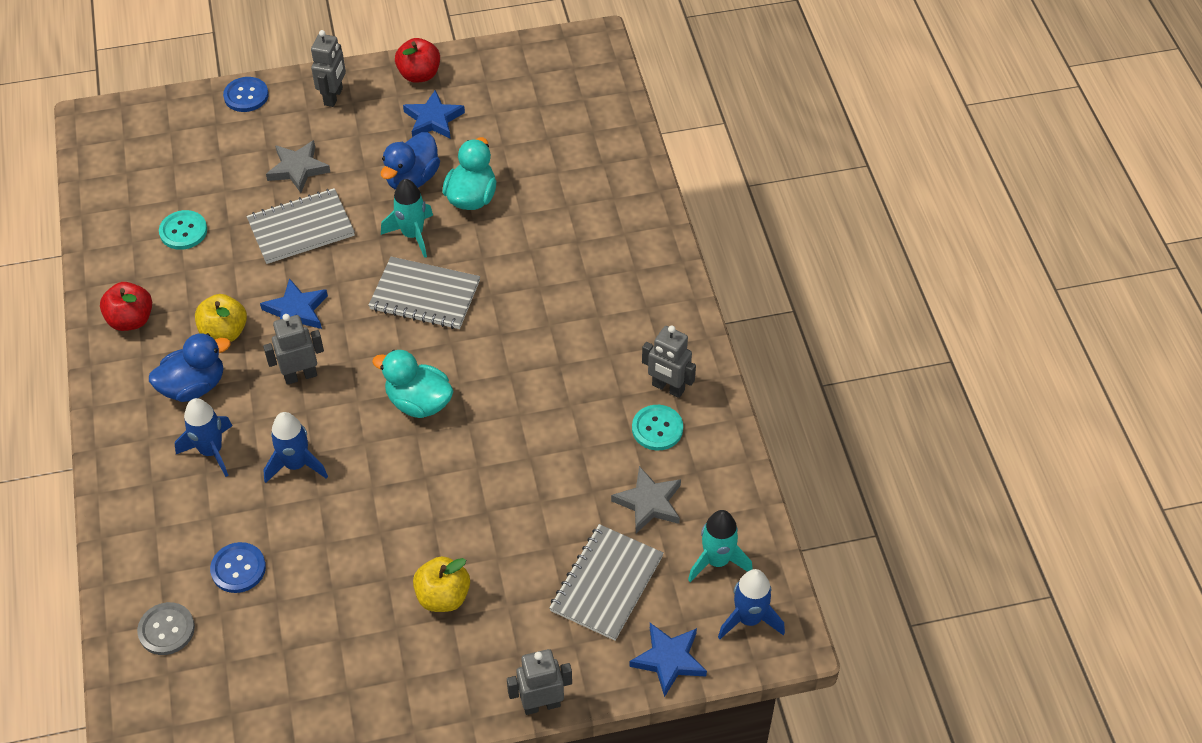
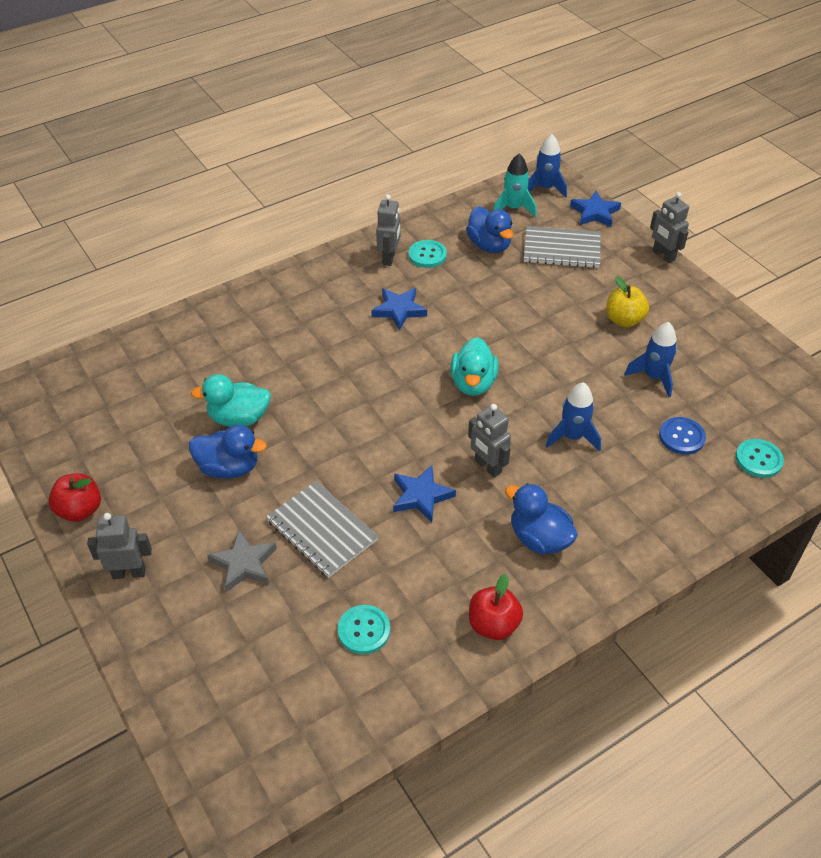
camera: 110 degrees left, 5 degrees down
(166, 630) = (758, 459): grey button -> turquoise button
(211, 451) = (594, 497): blue rocket -> blue rocket (653, 377)
(224, 332) = (470, 540): yellow apple -> none
(246, 96) = (146, 658): blue button -> none
(412, 235) = (299, 444): turquoise rocket -> none
(425, 295) = (363, 414): grey notebook -> none
(433, 119) = (144, 478): blue star -> blue star (399, 310)
(649, 502) = (489, 245): grey star -> blue duck

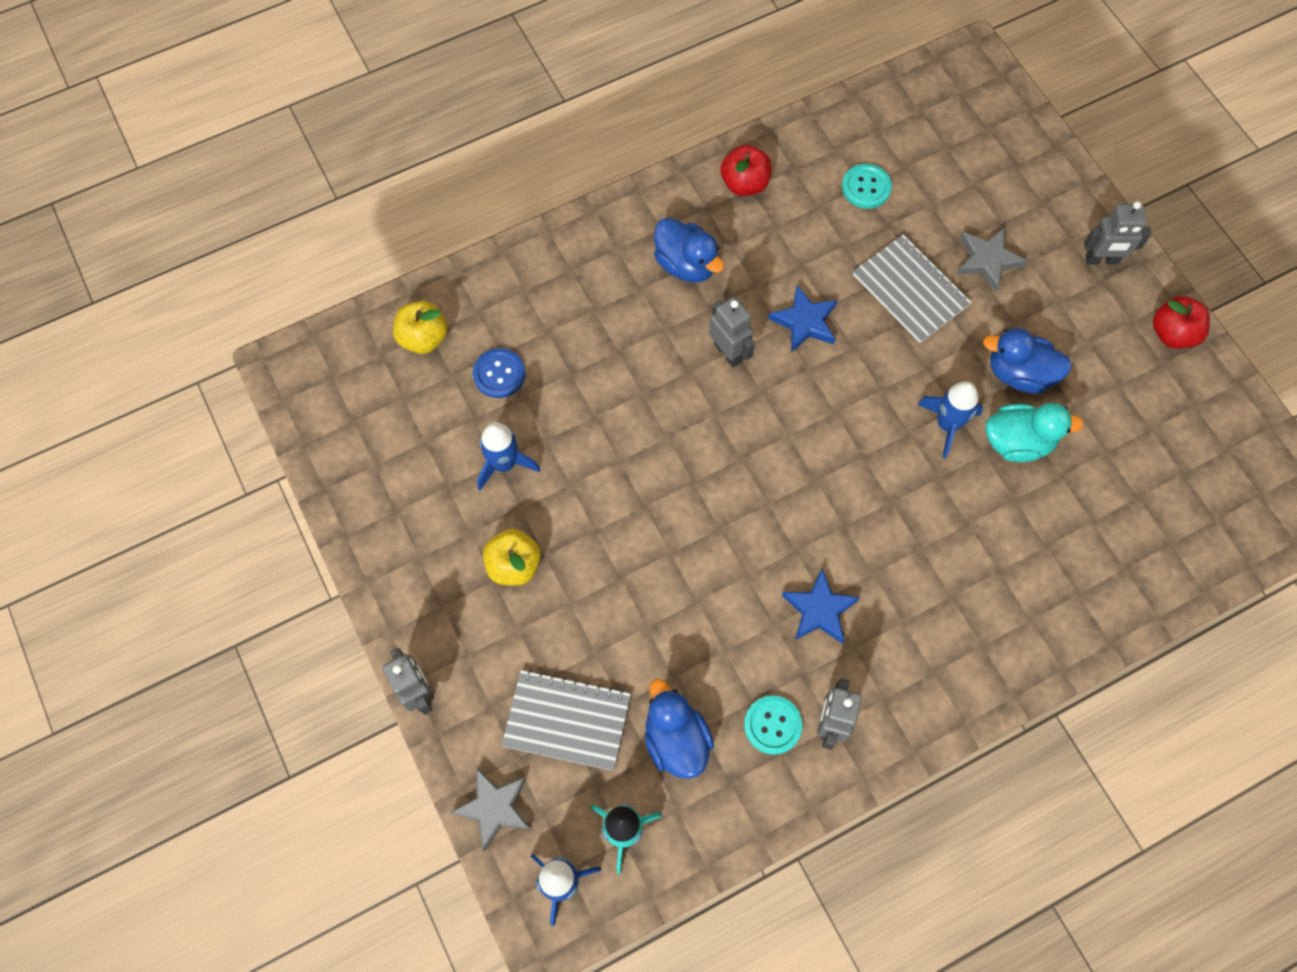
camera: 175 degrees left, 20 degrees up
(473, 383) = (731, 472): turquoise duck -> none
(572, 437) = (625, 384): blue rocket -> blue rocket (947, 424)
(595, 213) = (494, 807): blue star -> grey star
(758, 459) = (423, 338): turquoise button -> yellow apple

